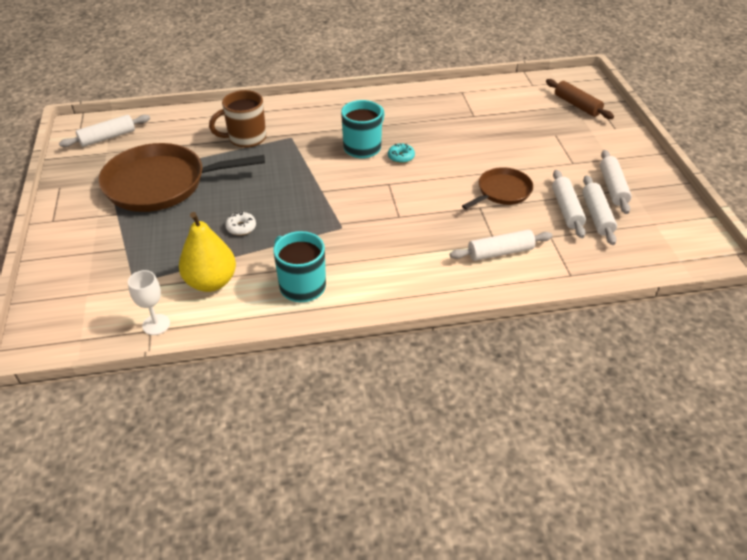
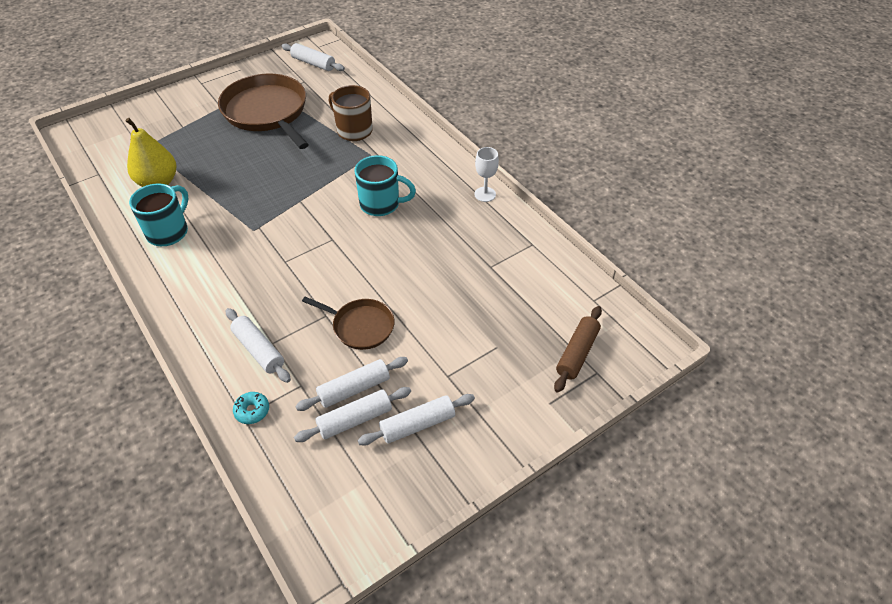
camera: 65 degrees right, 5 degrees up
(156, 324) = (105, 174): white goblet -> white goblet (485, 194)
(241, 227) = (229, 173): white donut -> none
(401, 157) = (380, 234): turquoise donut -> turquoise donut (252, 411)

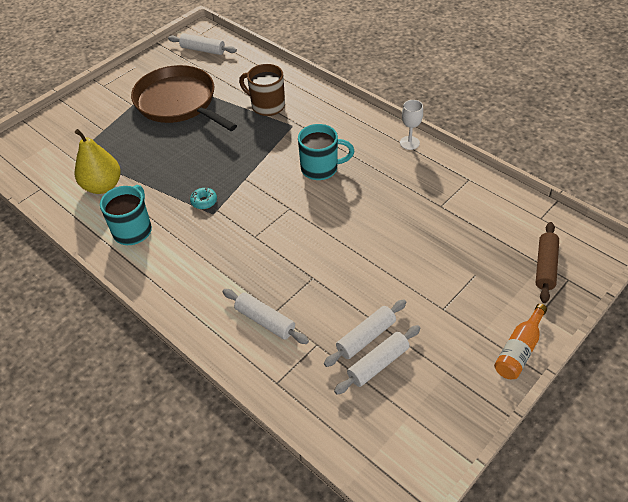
camera: 10 degrees left, 0 degrees up
(252, 411) = (282, 376): turquoise donut -> turquoise donut (204, 201)
(360, 326) = (348, 281): brown pan -> none
(417, 425) = (434, 356): white rolling pin -> none
(511, 437) = (519, 350): none -> orange bottle

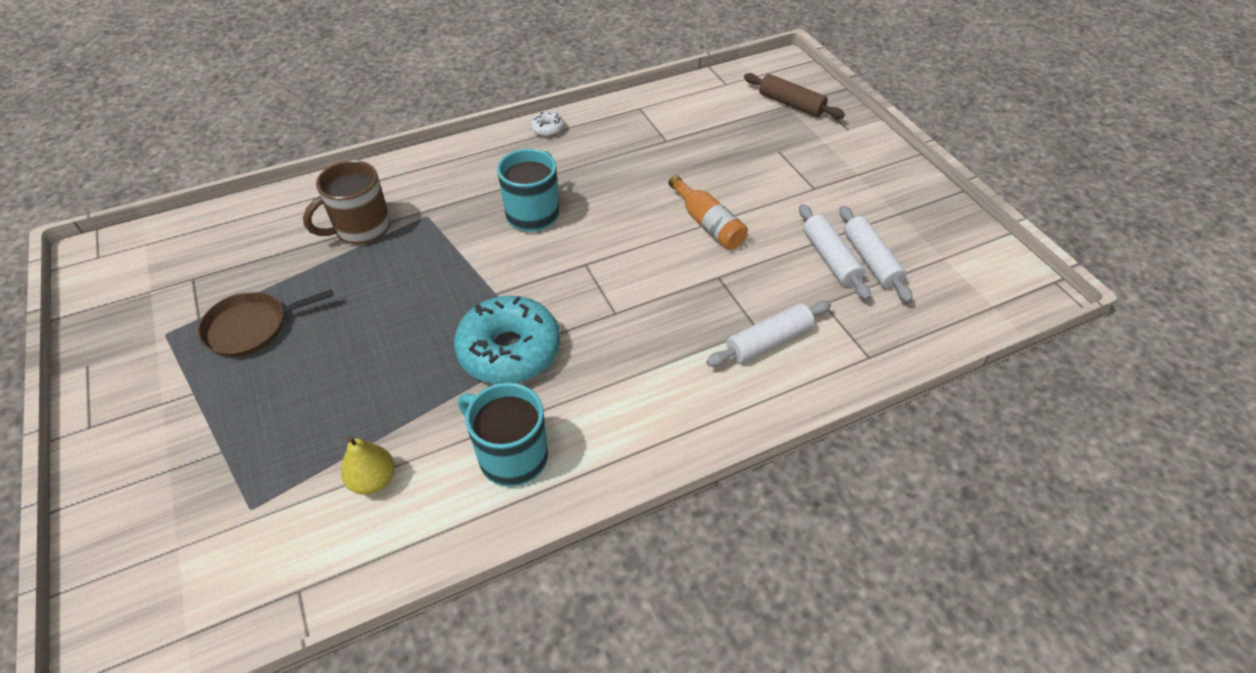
camera: 70 degrees left, 0 degrees up
(103, 186) = (373, 480): yellow pear -> yellow pear, size x0.61
(178, 102) = (251, 327): brown pan -> brown pan, size x0.53
(203, 50) = (146, 264): white rolling pin -> none
(204, 201) = (509, 350): turquoise donut -> turquoise donut, size x2.37
(409, 143) = (547, 129): white goblet -> white donut
(519, 350) = (887, 157): orange bottle -> orange bottle (708, 224)

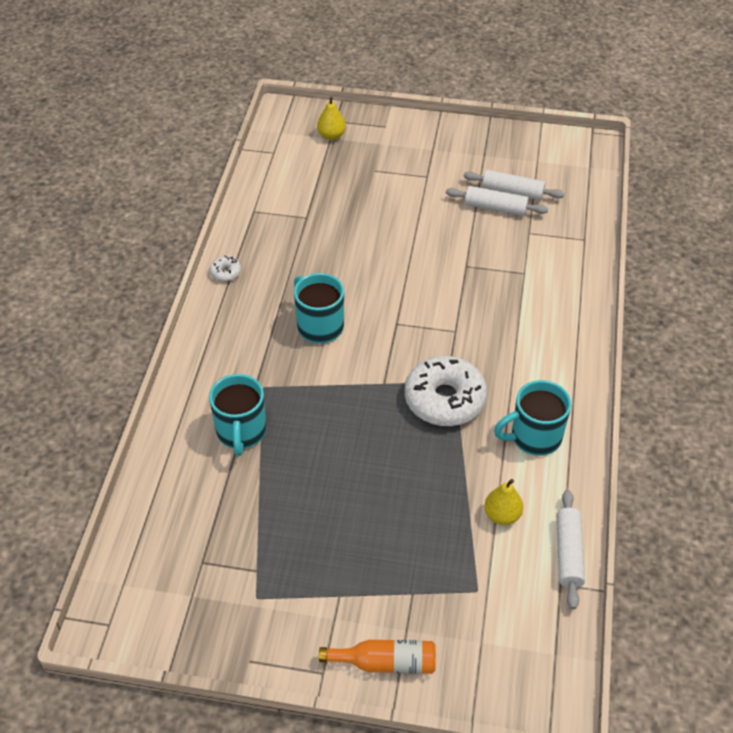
camera: 55 degrees left, 0 degrees up
(251, 327) = (297, 539): brown pan -> none
(361, 229) = (241, 432): brown mug -> turquoise mug
(509, 350) = (445, 399): turquoise donut -> white donut
(708, 224) = (413, 244): orange bottle -> orange bottle (385, 662)
(768, 341) = (538, 274): white rolling pin -> white rolling pin (568, 553)
(791, 104) = (331, 135): brown rolling pin -> yellow pear

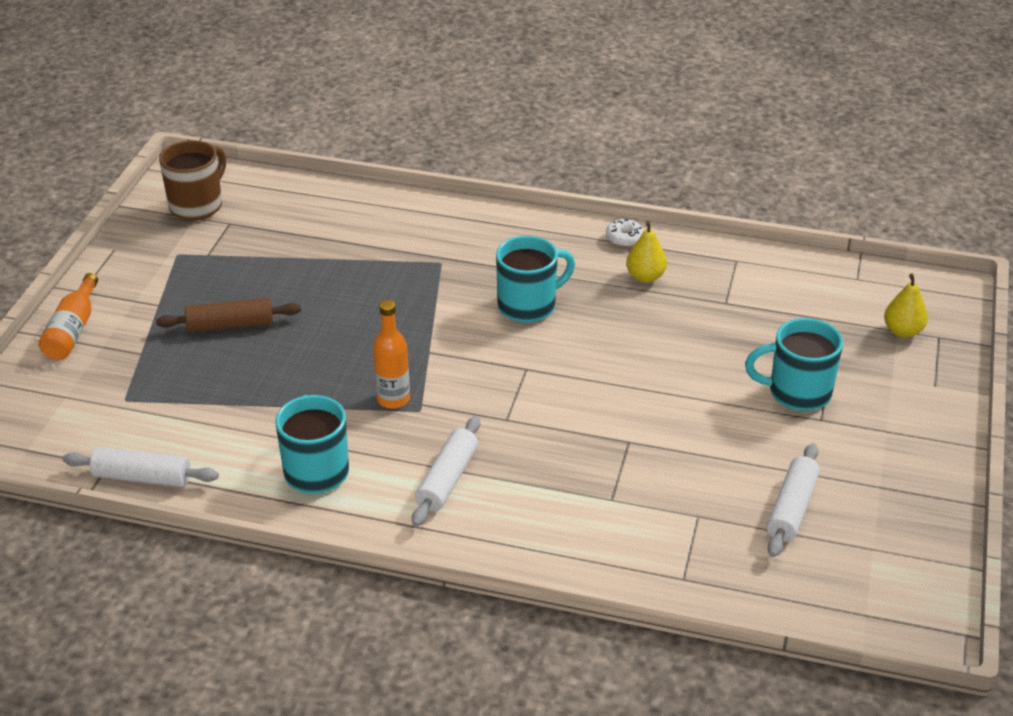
camera: 95 degrees right, 10 degrees down
(170, 598) = (197, 205): none -> brown mug
(241, 432) = (380, 247): turquoise mug -> turquoise mug (797, 393)
(364, 529) = (230, 325): none -> brown rolling pin
(445, 399) = (393, 399): white donut -> orange bottle
(495, 208) = (753, 485): white rolling pin -> white rolling pin (447, 479)
(502, 515) = (212, 429): yellow pear -> yellow pear (645, 277)

